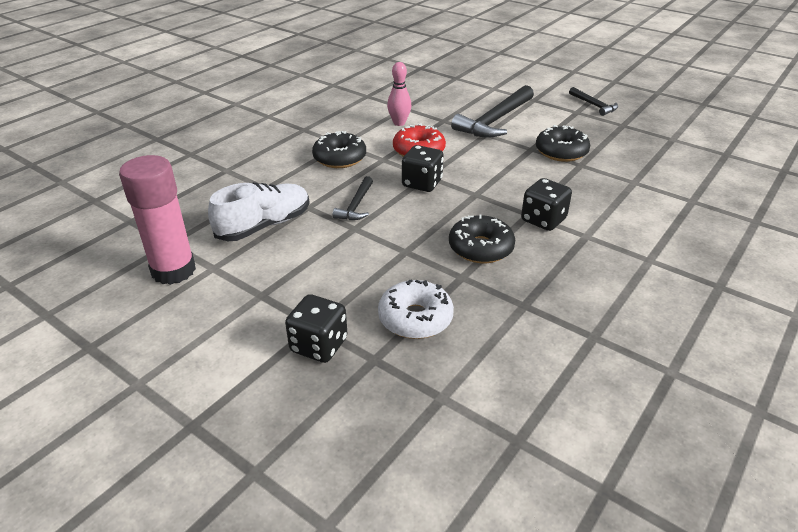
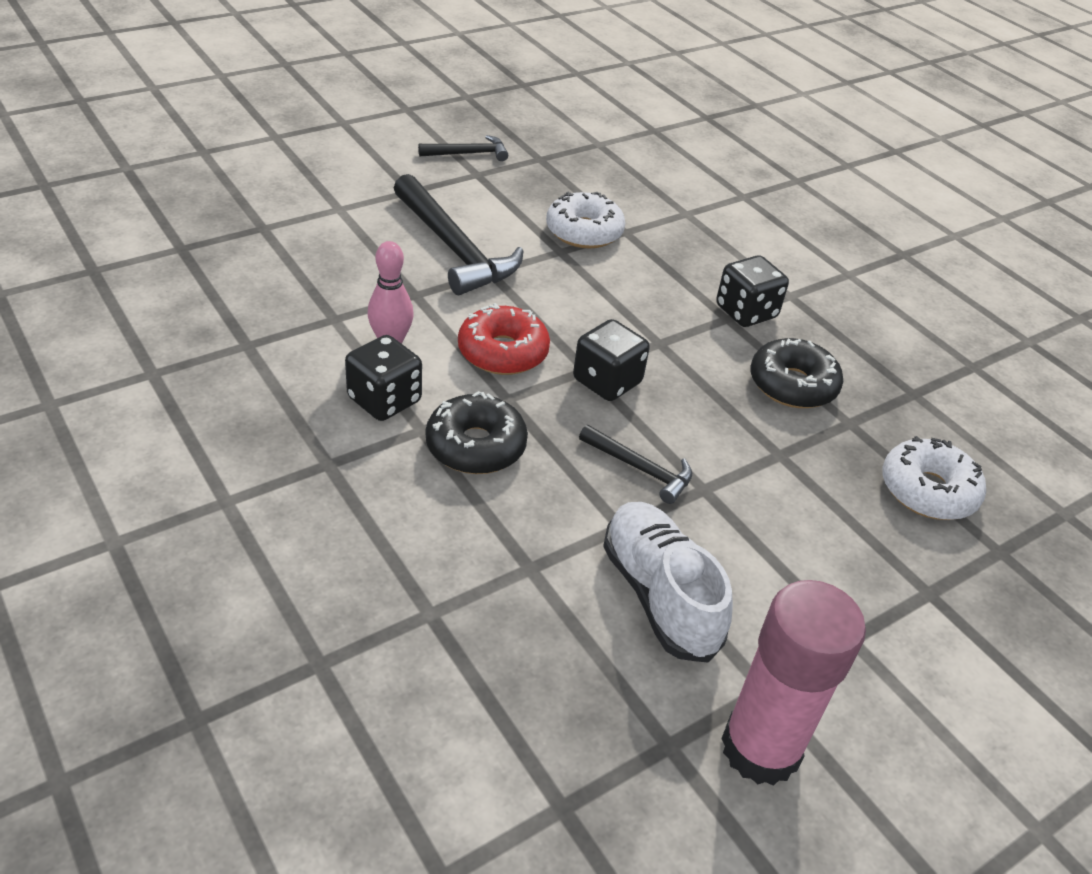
camera: 75 degrees left, 5 degrees up
(319, 345) = (971, 598): black dice -> black dice (384, 400)
(561, 152) = (584, 232): black donut -> white donut

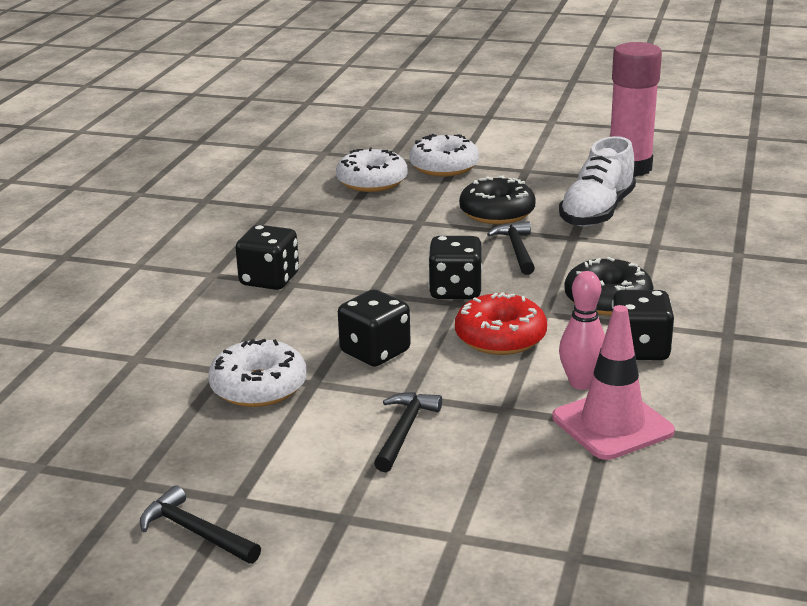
camera: 125 degrees left, 15 degrees down
(330, 318) = (612, 424): none -> pink traffic cone
(454, 248) = (404, 431): black hammer -> black hammer, size x0.53
(564, 292) = (375, 352): none -> black dice
(792, 385) = (336, 239): black donut -> black donut (497, 213)
(928, 575) = (444, 167): none -> white donut

